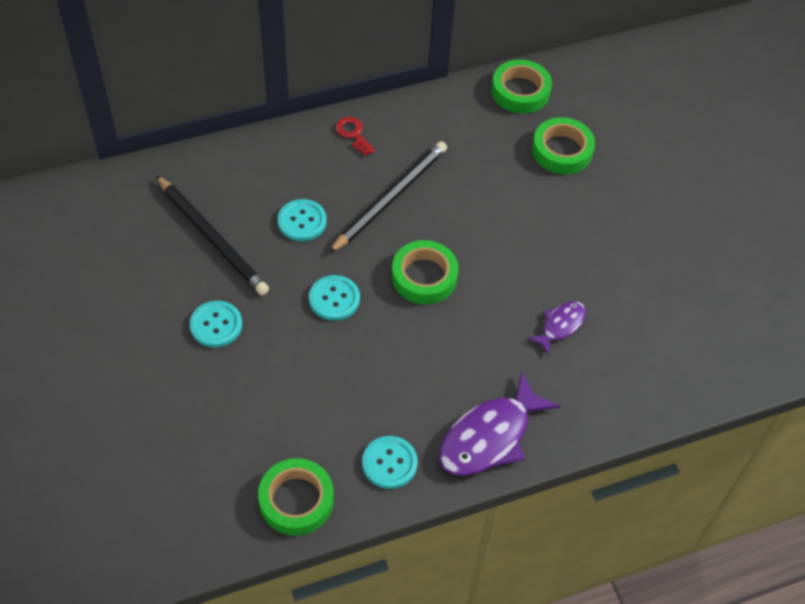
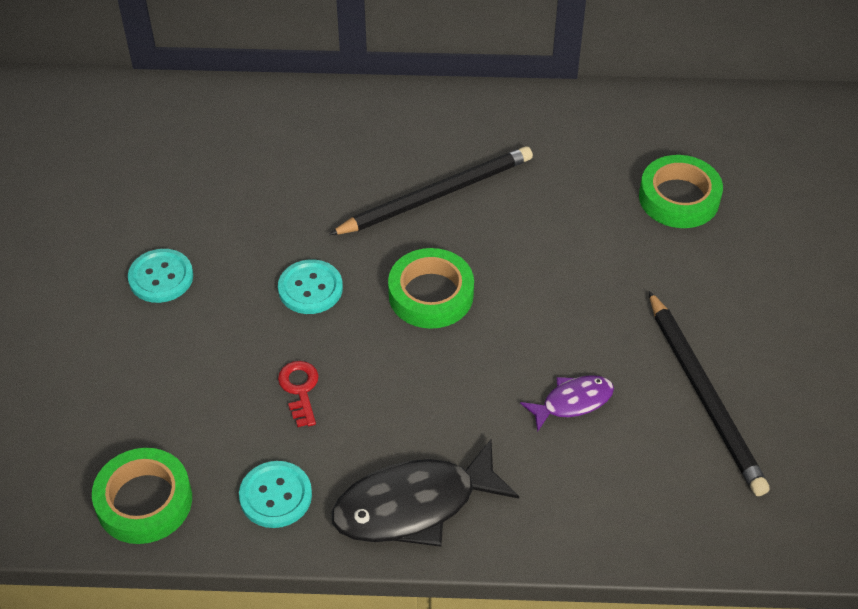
camera: 25 degrees right, 5 degrees down
(212, 238) = (208, 183): black pencil -> black pencil (704, 396)
(302, 221) = (319, 193): turquoise button -> none
(353, 134) = (429, 114): red key -> red key (300, 389)
(489, 437) = (414, 506): purple fish -> black fish
(520, 91) = (659, 117): green tape -> none

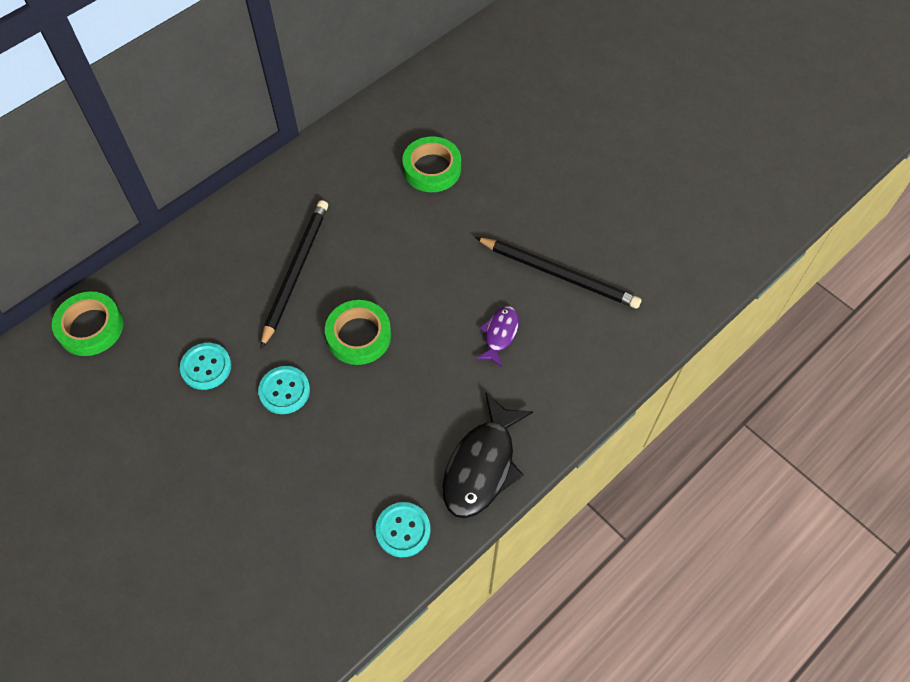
camera: 45 degrees left, 10 degrees up
(144, 501) = (331, 604): green tape -> green tape (90, 327)
(161, 277) = (181, 462): turquoise button -> turquoise button (206, 367)
(300, 389) = (347, 456): red key -> none

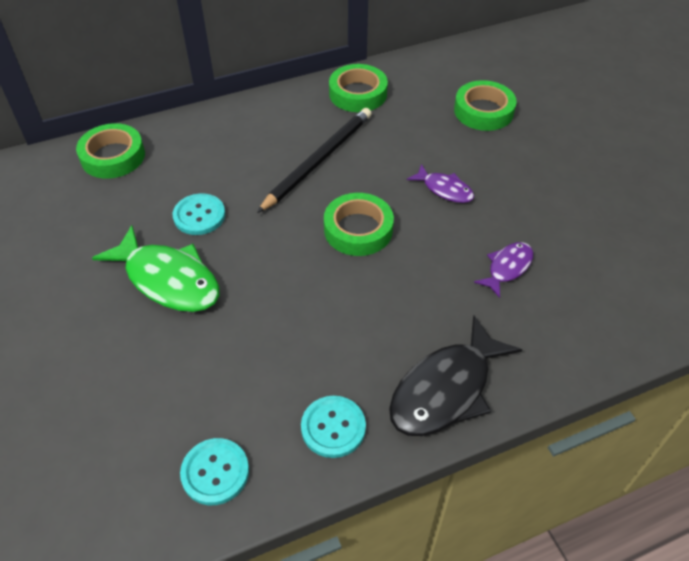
camera: 20 degrees right, 10 degrees down
(206, 442) = (168, 280): none -> green fish
(284, 391) = (264, 257): turquoise button -> turquoise button (215, 472)
(305, 181) = (358, 94): none -> green tape
(422, 269) = (445, 189): none -> purple fish
(559, 274) = (590, 231): black pencil -> none

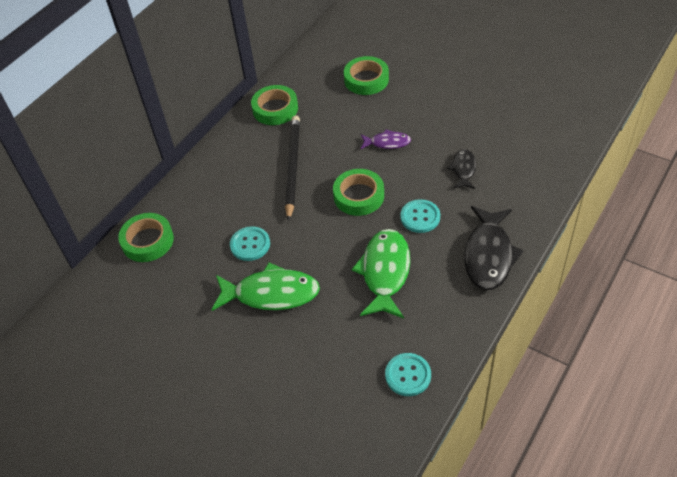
camera: 30 degrees left, 0 degrees up
(306, 332) = (385, 272): none -> green fish
(333, 427) = (448, 312): turquoise button -> turquoise button (420, 217)
(507, 268) = (463, 169): purple fish -> black fish

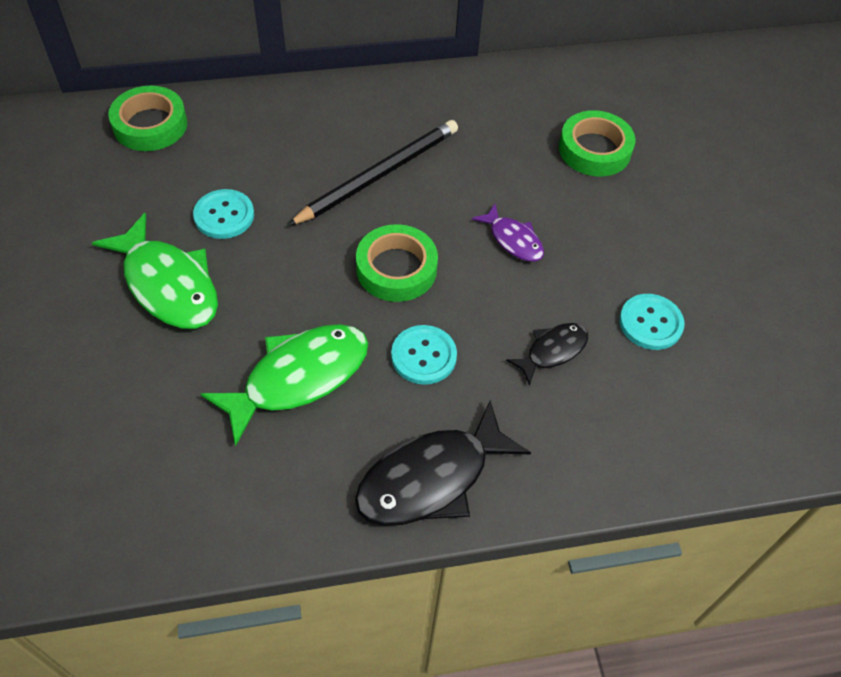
camera: 40 degrees right, 5 degrees up
(275, 109) = (452, 99): green tape -> none
(408, 375) = (153, 512): turquoise button -> turquoise button (650, 323)

